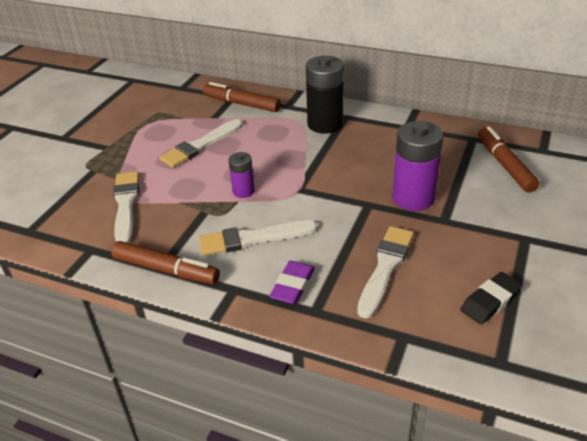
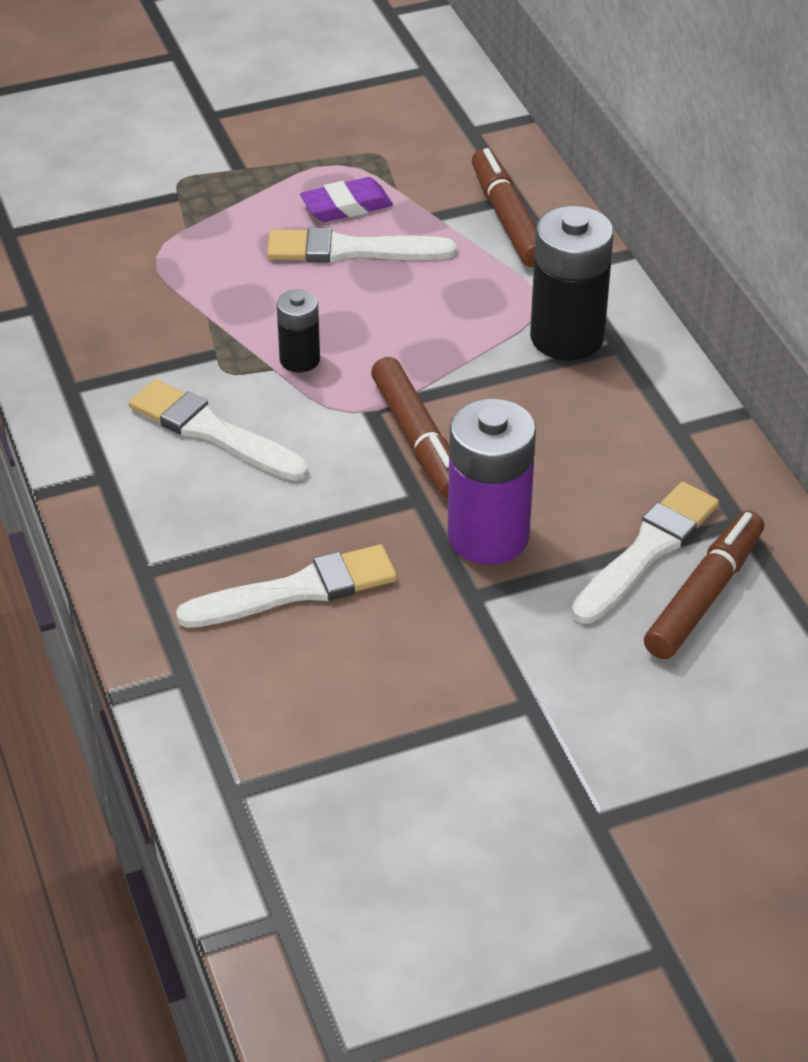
camera: 45 degrees right, 5 degrees up
(126, 205) = (146, 275): white brush -> white brush (647, 550)
(166, 269) = (71, 394): brown marker -> brown marker (417, 438)
(243, 191) = (299, 360): purple battery -> black battery
(293, 286) = (166, 524): purple eraser -> purple eraser (346, 206)
(490, 301) = (341, 728): black eraser -> none

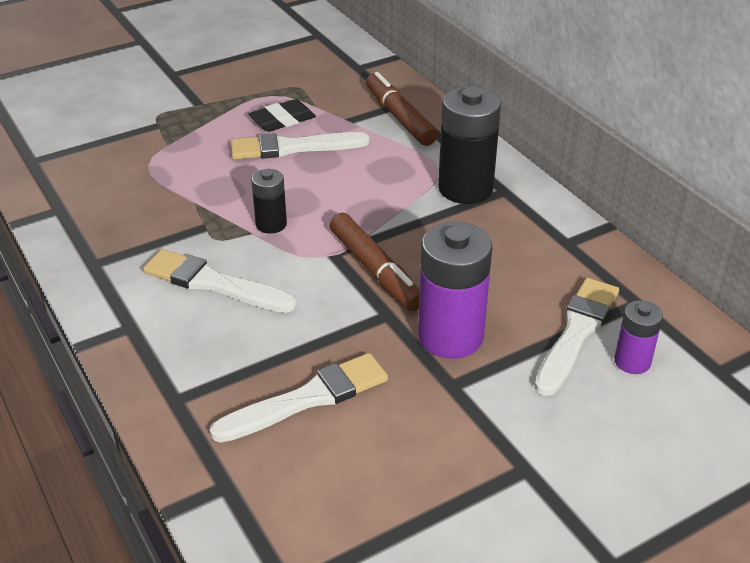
camera: 10 degrees left, 5 degrees down
(346, 206) = (282, 120): purple eraser -> black eraser
(703, 596) = (632, 361): brown marker -> purple battery

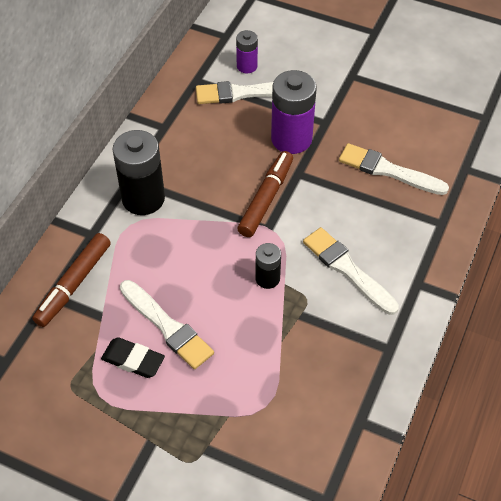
camera: 125 degrees left, 15 degrees up
(213, 283) = (347, 269): white brush -> white brush turned 150 degrees clockwise

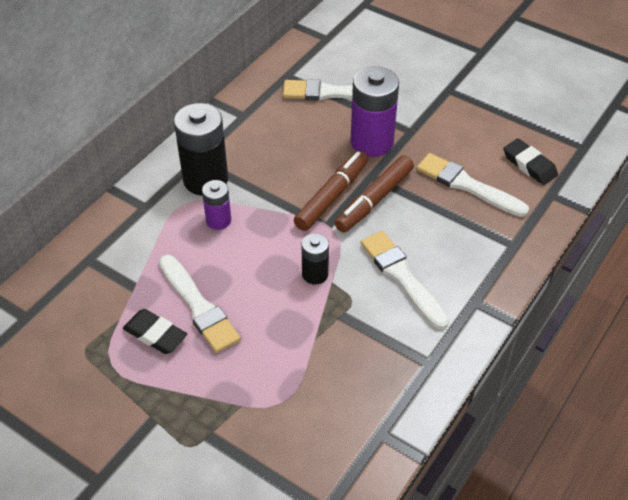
camera: 10 degrees right, 5 degrees down
(74, 284) = (115, 252): brown marker -> brown marker (375, 200)
(247, 66) = (342, 68): purple battery -> purple battery (218, 220)
(440, 142) = (529, 165): none -> black eraser

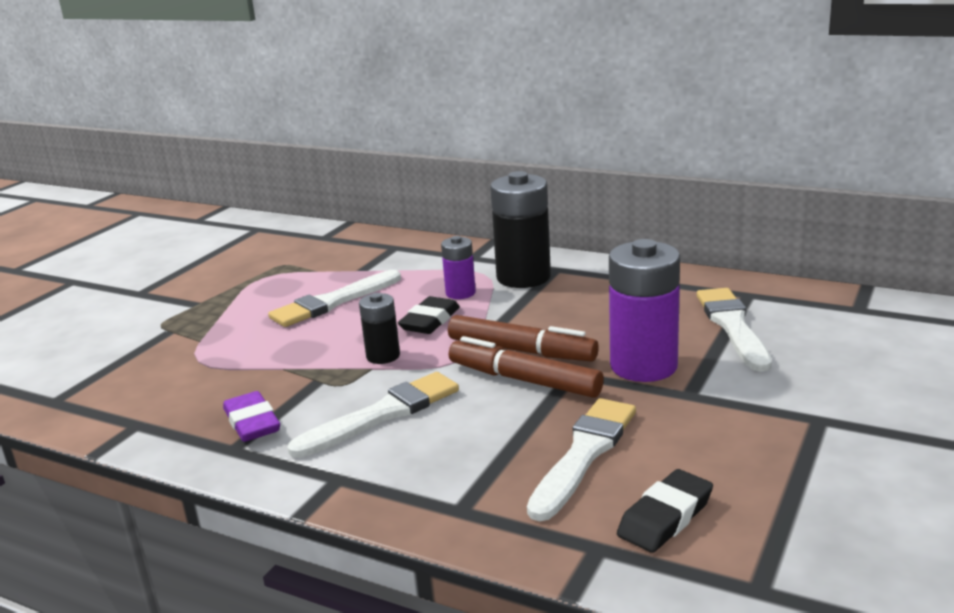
camera: 85 degrees right, 25 degrees down
(155, 334) = (298, 288): black eraser -> black eraser (430, 321)
(396, 353) = (252, 423): none -> purple eraser

